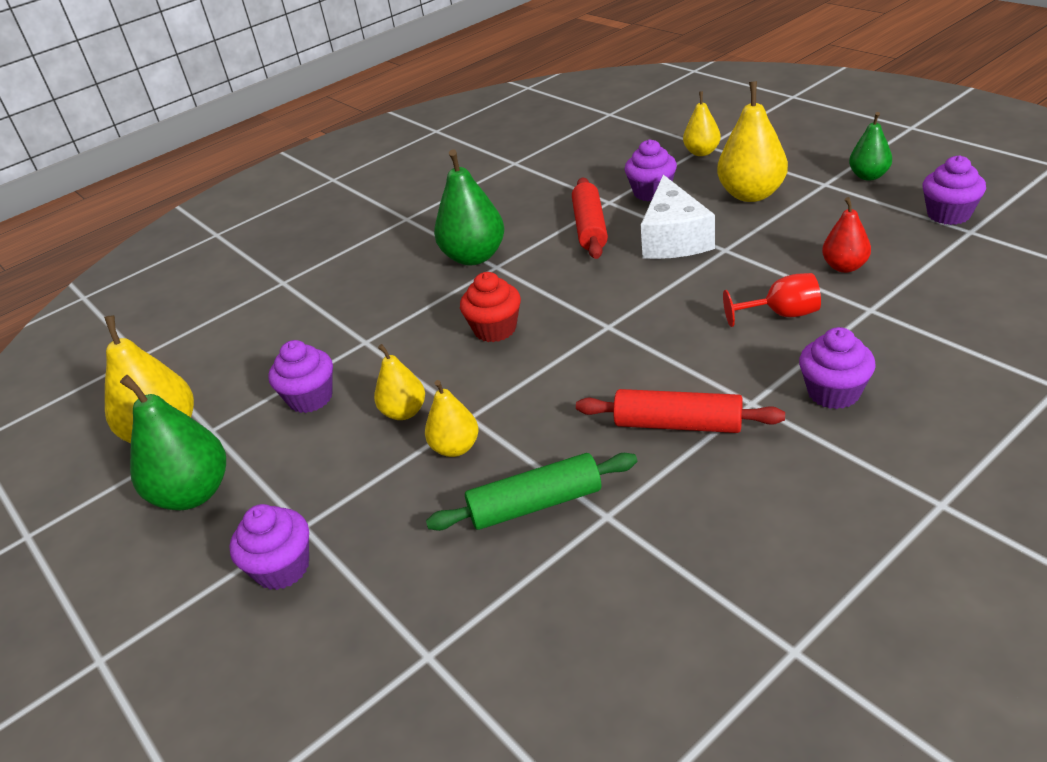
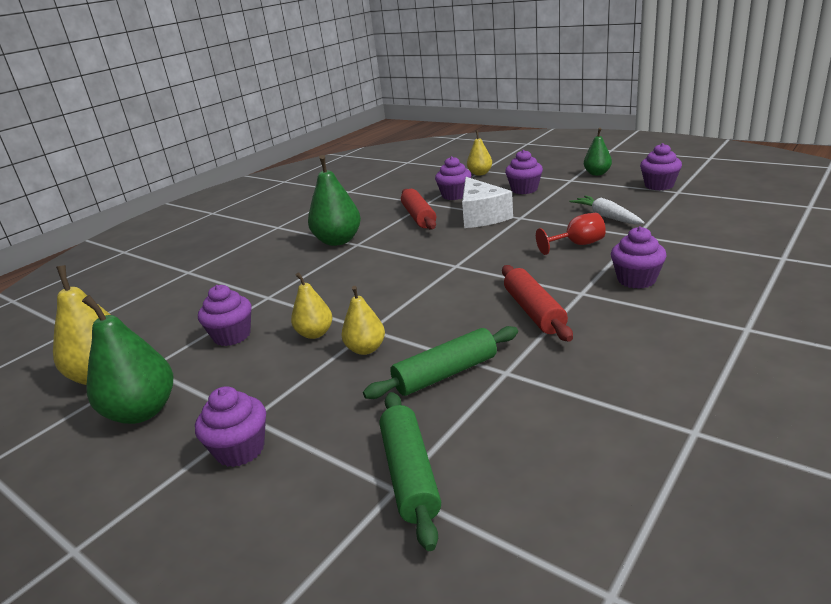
camera: 15 degrees left, 10 degrees down
(450, 640) = (410, 474): none -> green rolling pin
(495, 329) = (370, 277): red cupcake -> none
(678, 424) = (534, 311): red rolling pin -> red rolling pin turned 75 degrees clockwise
(751, 194) = (524, 189): yellow pear -> purple cupcake
(844, 267) = (606, 217): red pear -> white carrot

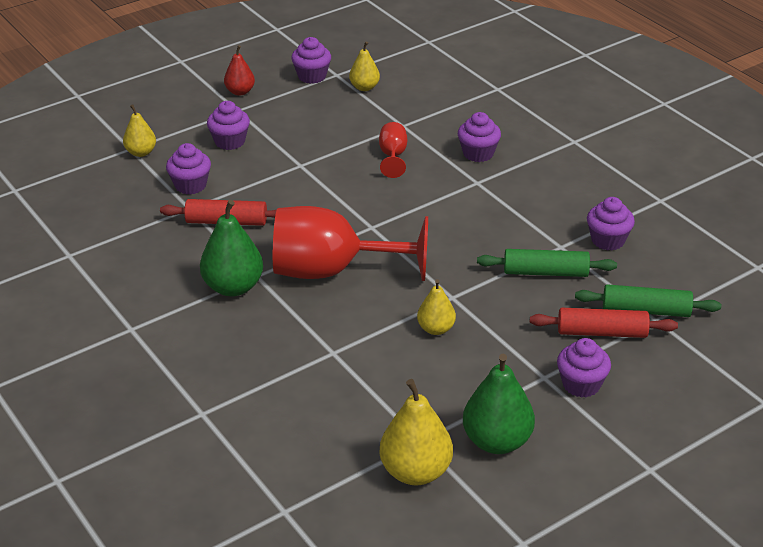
camera: 75 degrees left, 10 degrees up
(232, 336) = (399, 381): purple cupcake -> purple cupcake (608, 240)
(366, 349) = (483, 304): yellow pear -> yellow pear (364, 87)
(379, 267) = (332, 271): none -> red goblet
(445, 373) = (545, 272): green rolling pin -> green rolling pin turned 75 degrees counterclockwise
(482, 216) = (271, 184): white cheese -> none
(534, 311) = (488, 211): red rolling pin -> red rolling pin (602, 332)
(597, 173) = (240, 92): green pear -> red pear
(606, 217) = (351, 124): white carrot -> none

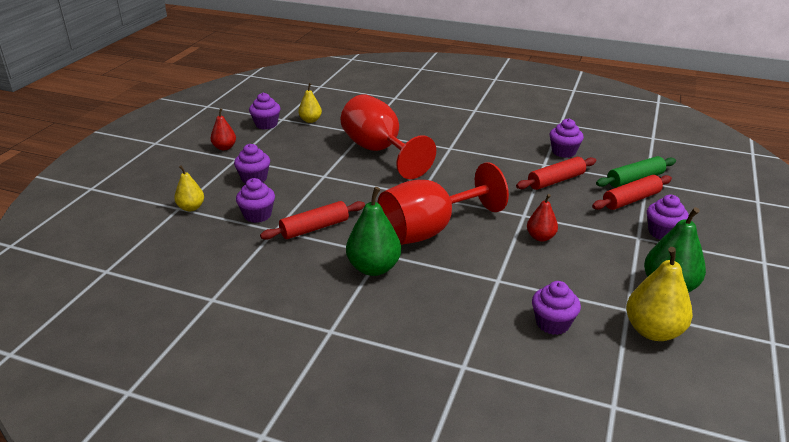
camera: 35 degrees left, 5 degrees down
(393, 156) = (379, 151): red goblet -> red goblet, size x2.26
(436, 329) = (540, 237): yellow pear -> red pear
(478, 153) = (429, 133): purple cupcake -> purple cupcake (552, 323)
(545, 272) = (556, 181): green rolling pin -> red rolling pin

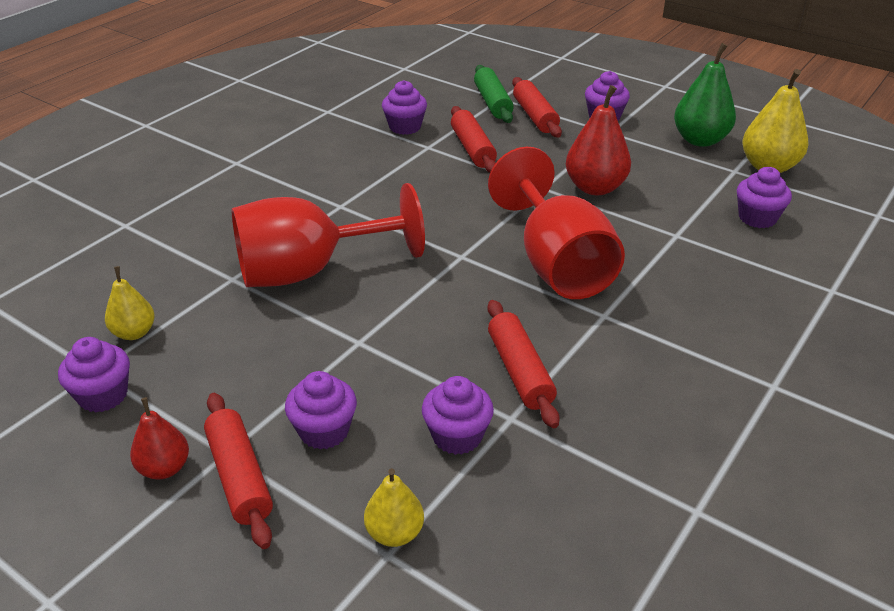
camera: 75 degrees left, 5 degrees up
(221, 165) = (240, 477): none -> red rolling pin
(374, 268) = (637, 326): green pear -> none
(540, 237) = (595, 188): red pear -> red pear, size x1.69

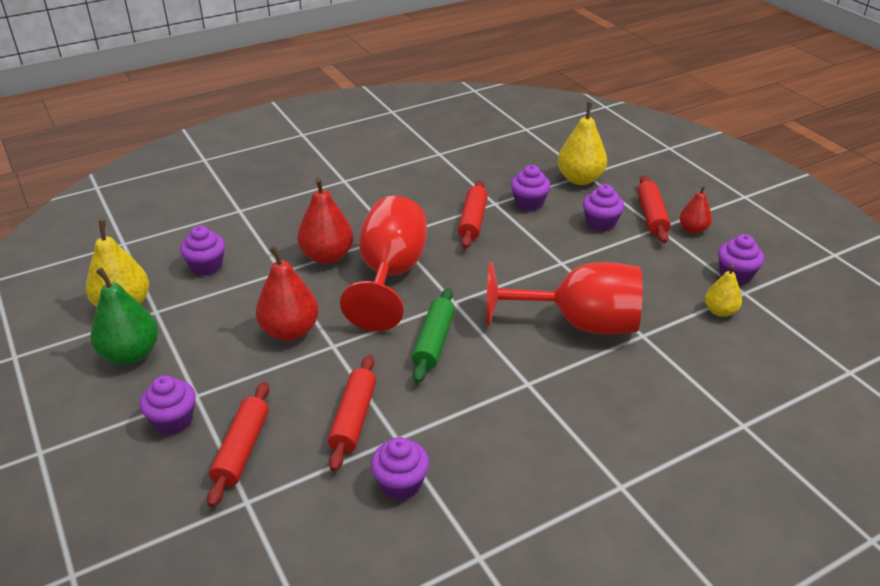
camera: 155 degrees left, 0 degrees up
(394, 533) = (580, 179): yellow pear -> yellow pear, size x1.69
(492, 102) = (264, 495): green rolling pin -> green rolling pin (434, 342)
(650, 264) = (327, 256): none -> red pear

